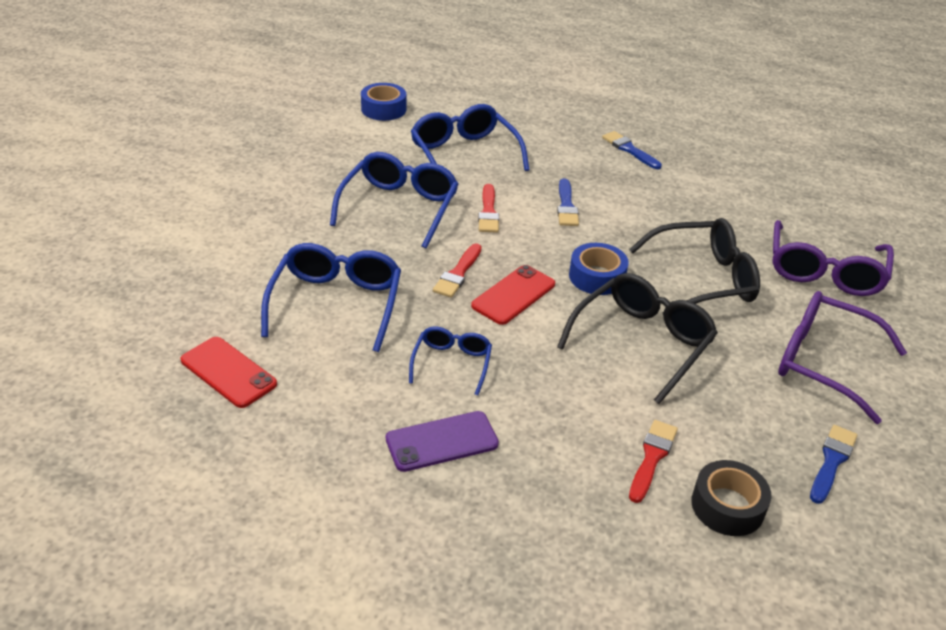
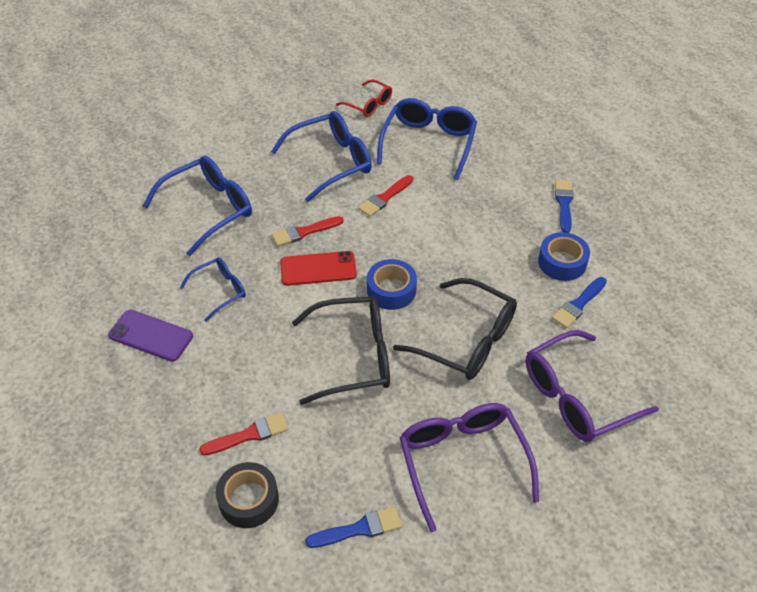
camera: 45 degrees right, 10 degrees up
(228, 372) = (104, 218): red phone -> none
(366, 148) = (368, 104): none -> red glasses
(383, 109) = (420, 78): blue tape -> blue tape (562, 262)
(566, 206) = (446, 224): blue brush -> blue brush (578, 304)

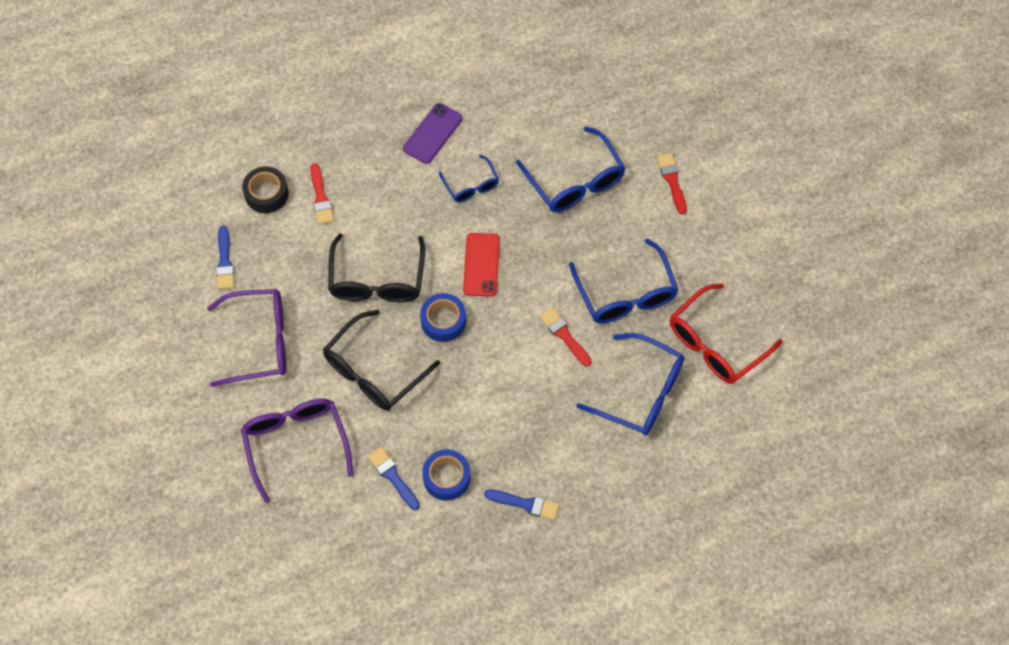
camera: 100 degrees right, 15 degrees up
(304, 232) = (530, 258): red brush -> red brush (672, 180)
(368, 104) = (716, 343): red glasses -> red glasses, size x1.76

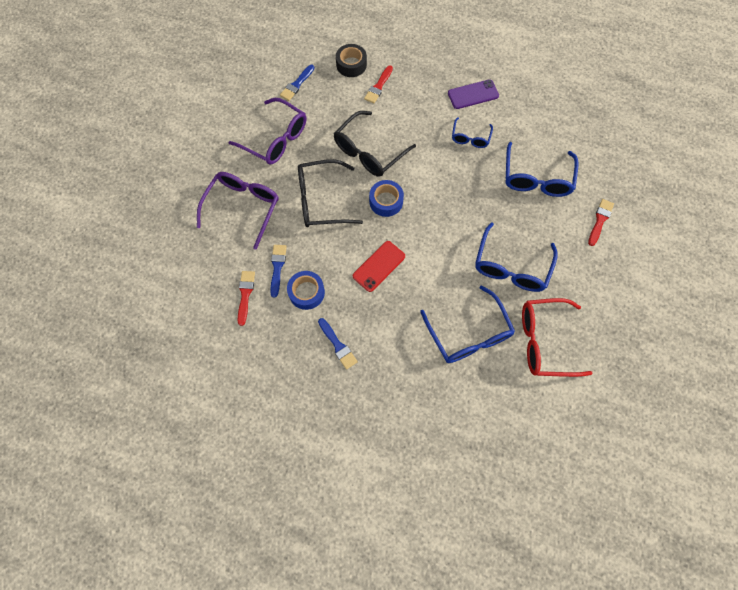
camera: 40 degrees right, 5 degrees up
(481, 265) = (436, 186): red phone -> red phone (379, 266)
(564, 335) = (450, 263): red brush -> red brush (245, 294)

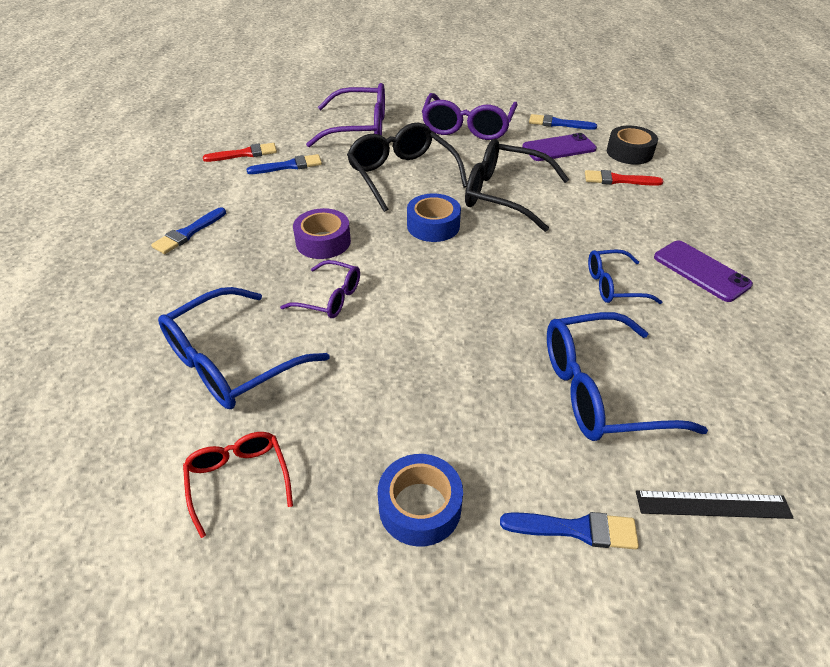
camera: 70 degrees right, 25 degrees down
(306, 292) = (261, 193): blue tape -> blue tape (420, 506)
(328, 99) = (559, 148): none -> purple phone
(379, 266) = (323, 242): red phone -> purple tape
(433, 275) = (330, 298): none -> purple glasses
(511, 266) = (386, 392): blue glasses -> none
(545, 341) = (239, 480): red glasses -> red glasses, size x0.57
(600, 220) = (576, 529): red brush -> blue brush
(601, 169) = (712, 504): none -> black ruler

